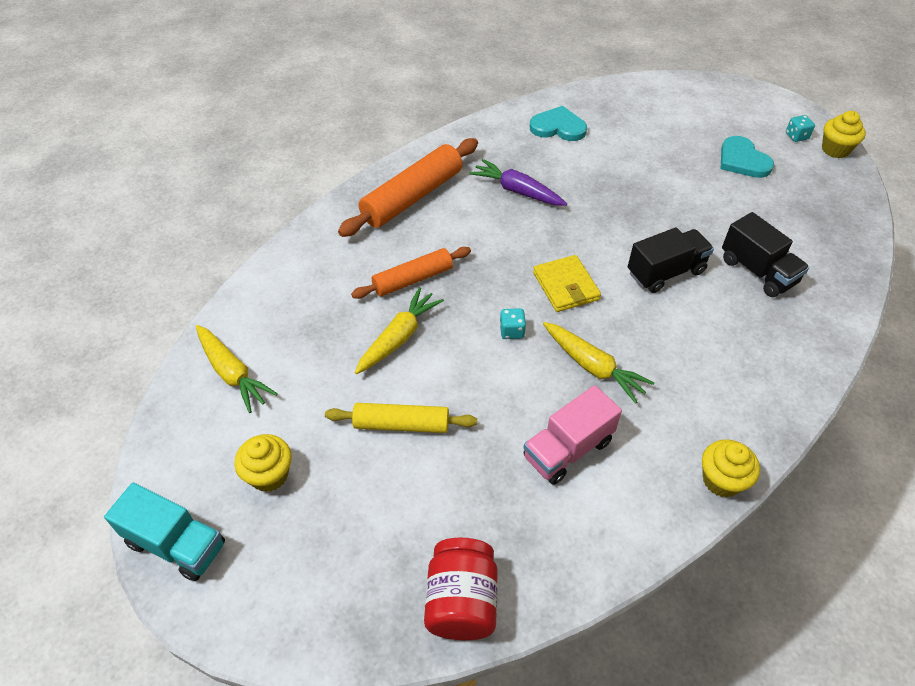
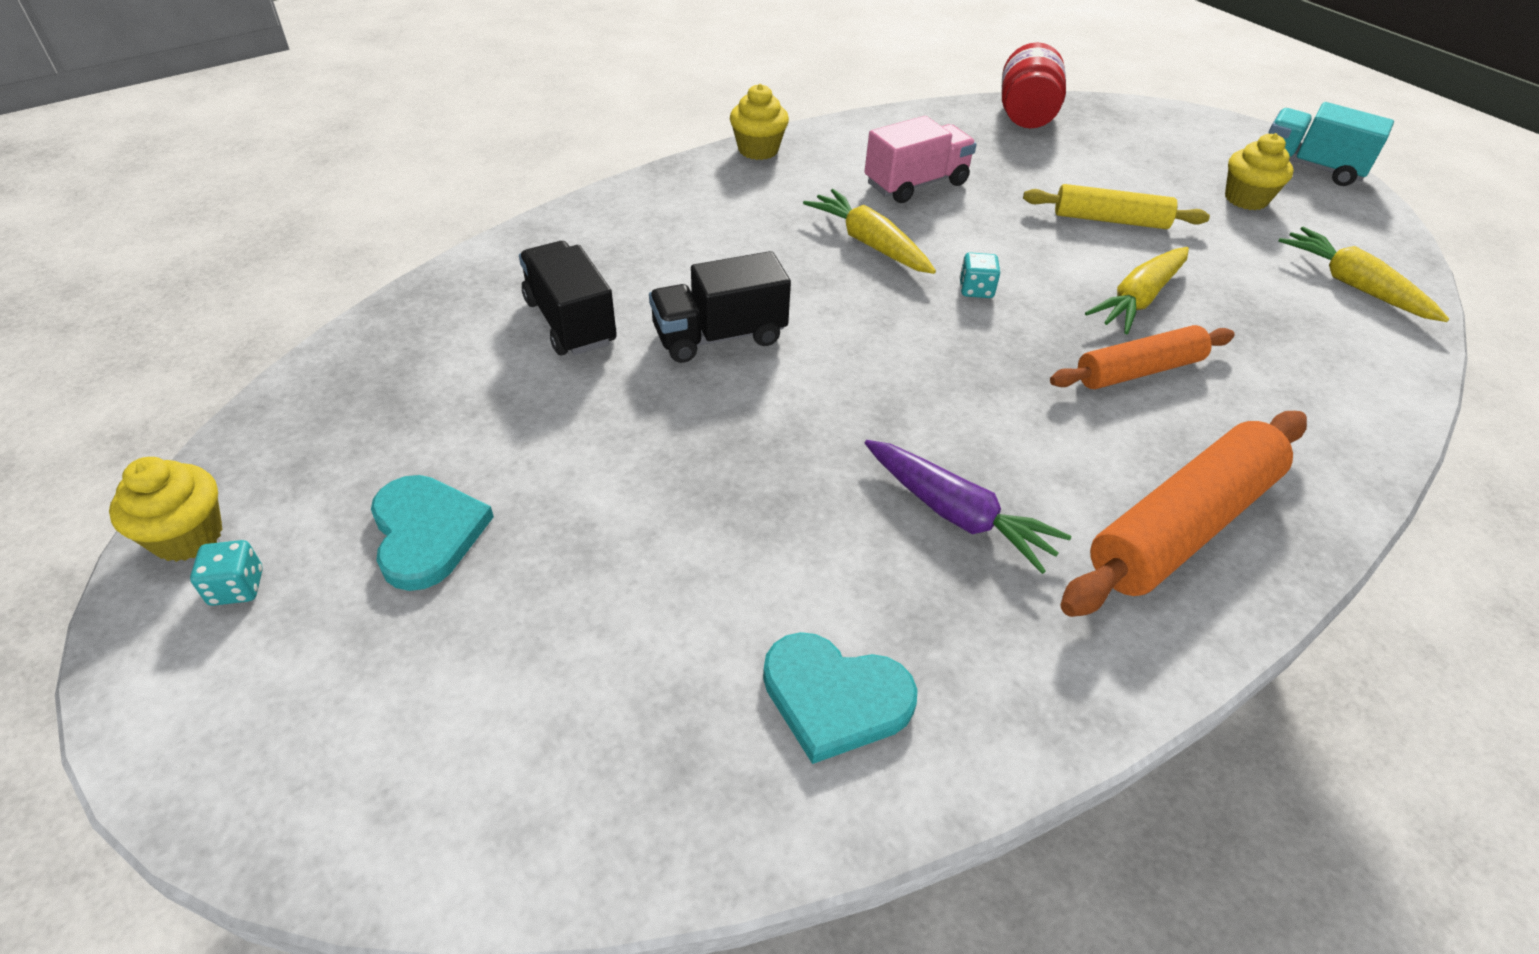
camera: 175 degrees left, 5 degrees down
(566, 286) = (887, 335): yellow wallet -> none

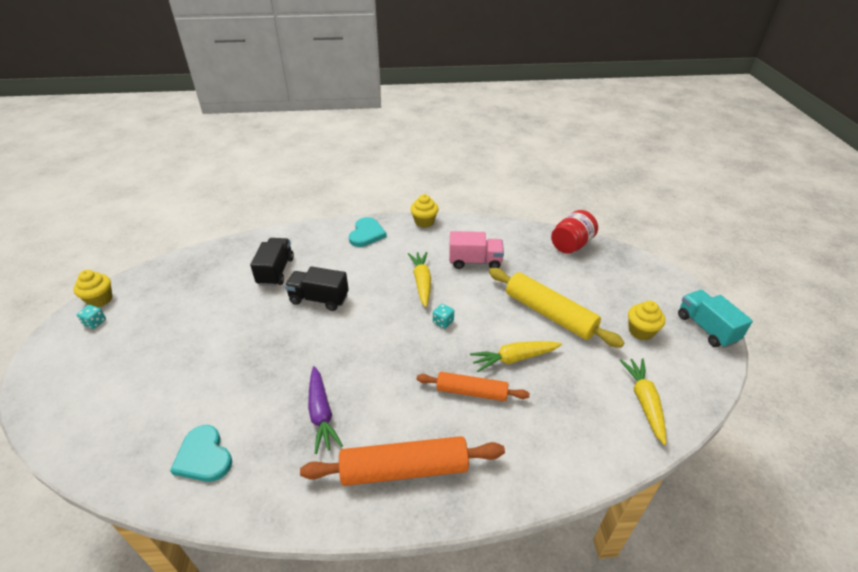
camera: 35 degrees right, 5 degrees down
(426, 533) = (156, 330): turquoise heart -> turquoise heart (366, 234)
(1110, 220) = (549, 314): yellow rolling pin -> yellow rolling pin, size x1.58

